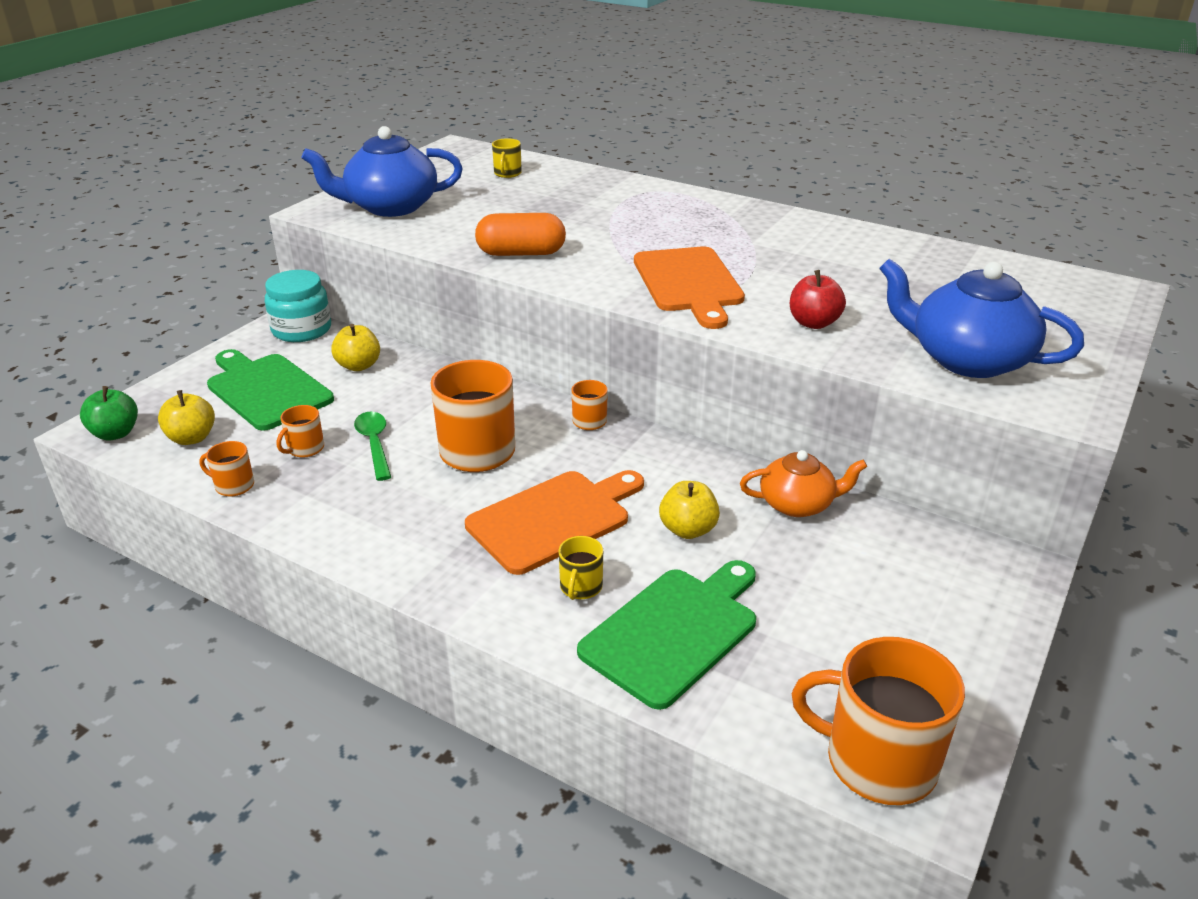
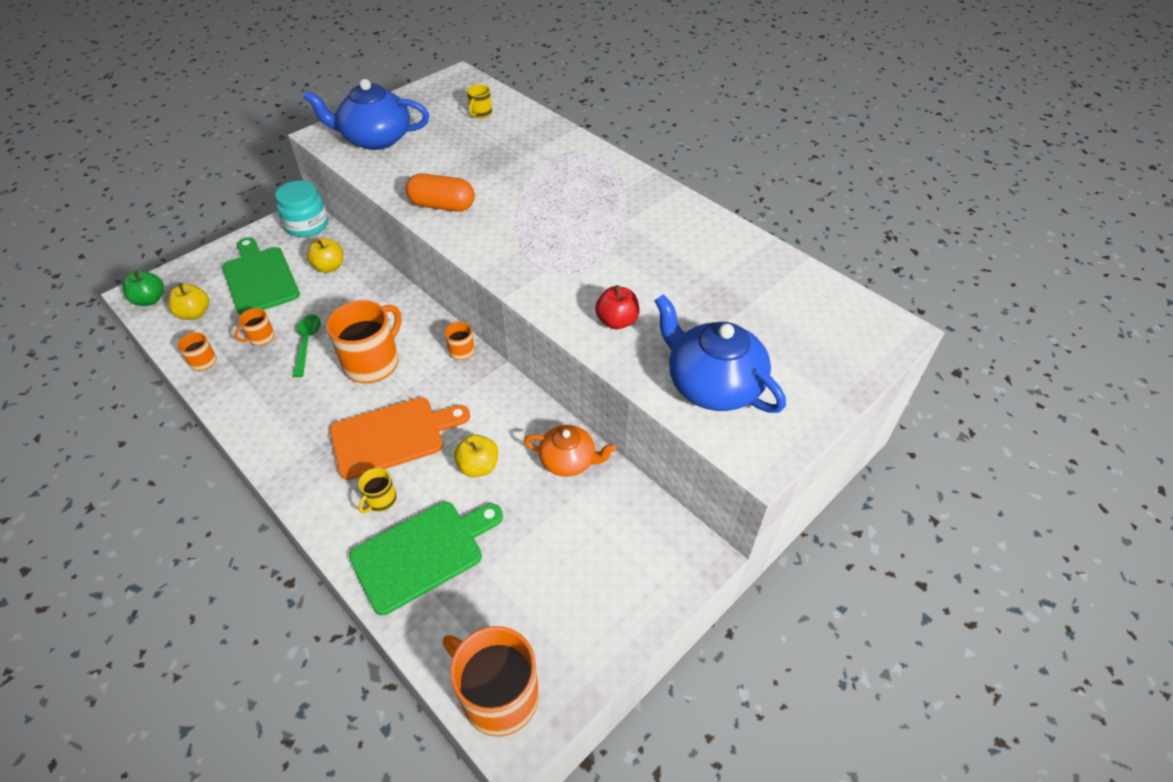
camera: 15 degrees right, 15 degrees up
(689, 283) = (548, 260): orange cutting board -> none

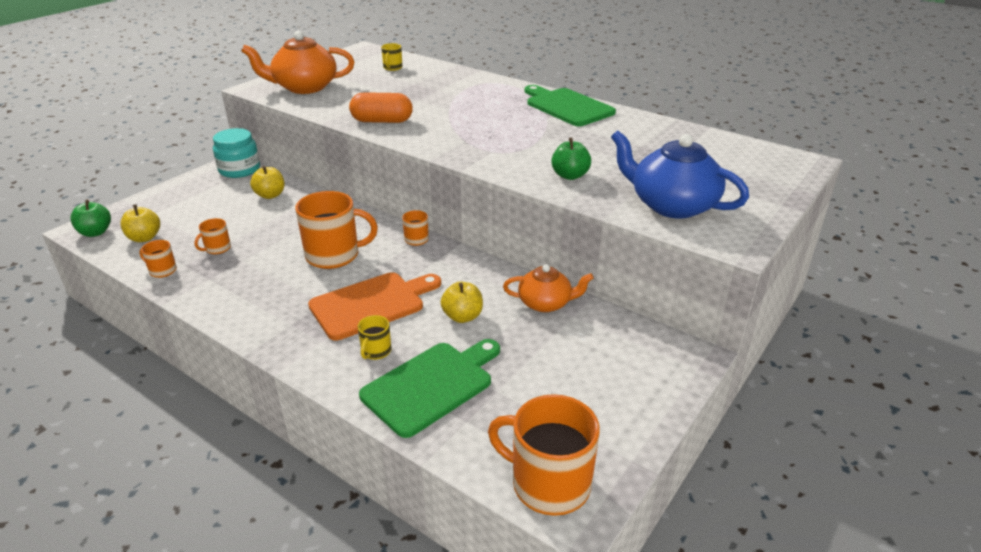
camera: 10 degrees left, 15 degrees down
(259, 278) = (203, 208): green cutting board -> green cutting board (567, 106)
(307, 343) = (265, 248): green spoon -> none
(373, 363) = (334, 255): orange mug -> orange mug turned 60 degrees clockwise
(375, 139) = (304, 87): blue teapot -> orange teapot
(617, 321) = (570, 175): red apple -> green apple

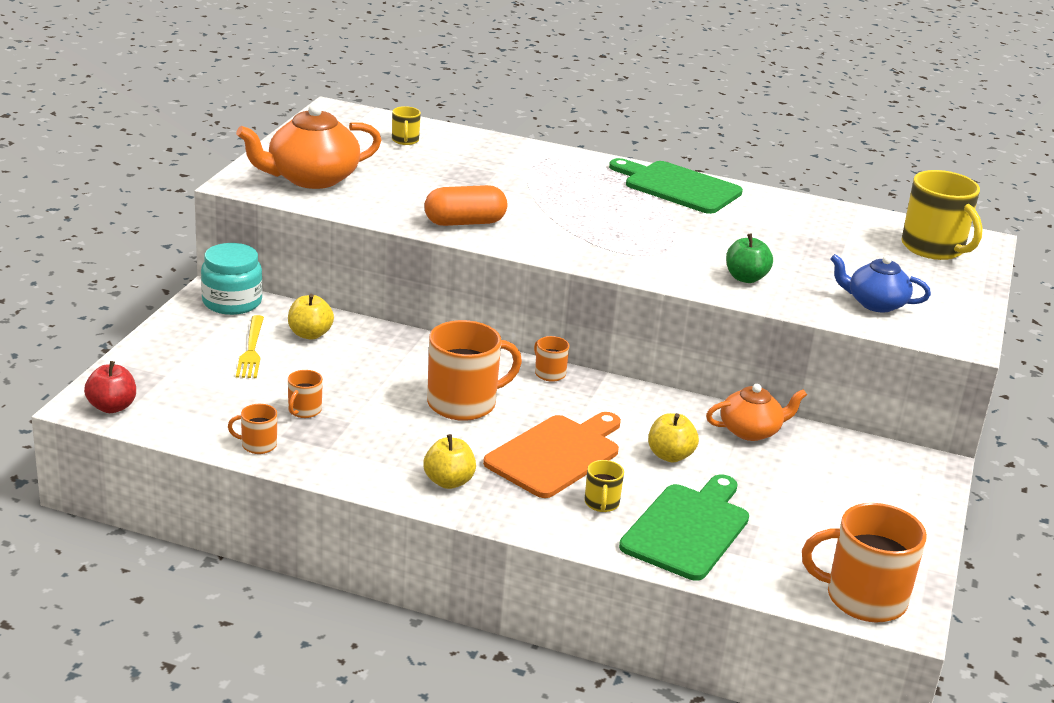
camera: 20 degrees left, 5 degrees down
(95, 232) = (112, 407): green apple -> red apple
(144, 238) = (190, 407): yellow apple -> yellow apple (448, 481)
(222, 202) = (251, 350): none -> yellow fork
(671, 205) = (875, 303): blue teapot -> blue teapot, size x0.62
(756, 164) = (934, 248): none -> yellow mug

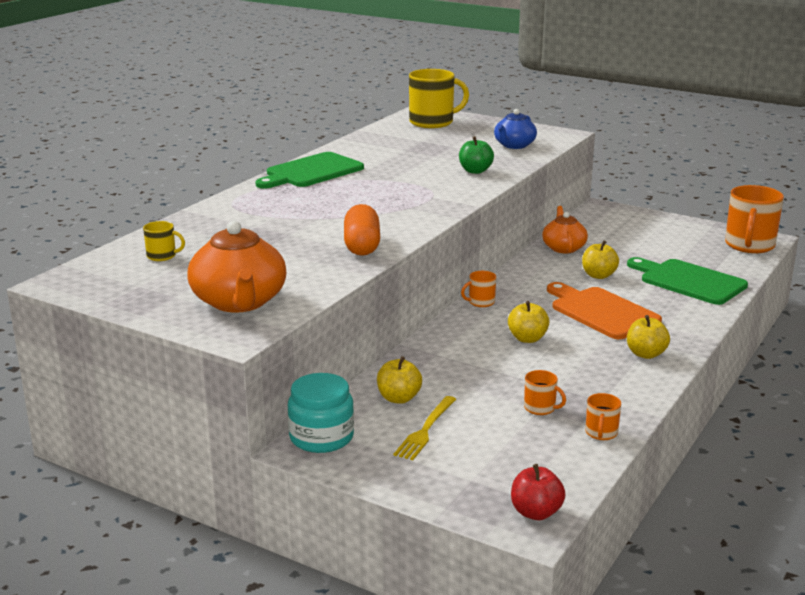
camera: 75 degrees left, 5 degrees down
(251, 350) = (425, 430): yellow fork -> yellow fork turned 105 degrees clockwise
(464, 403) = (527, 338): orange mug -> yellow apple
(601, 503) = (664, 304): yellow mug -> none

